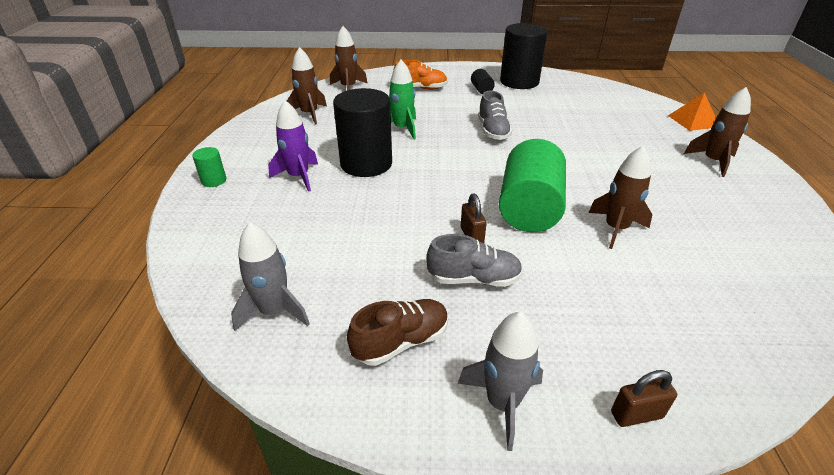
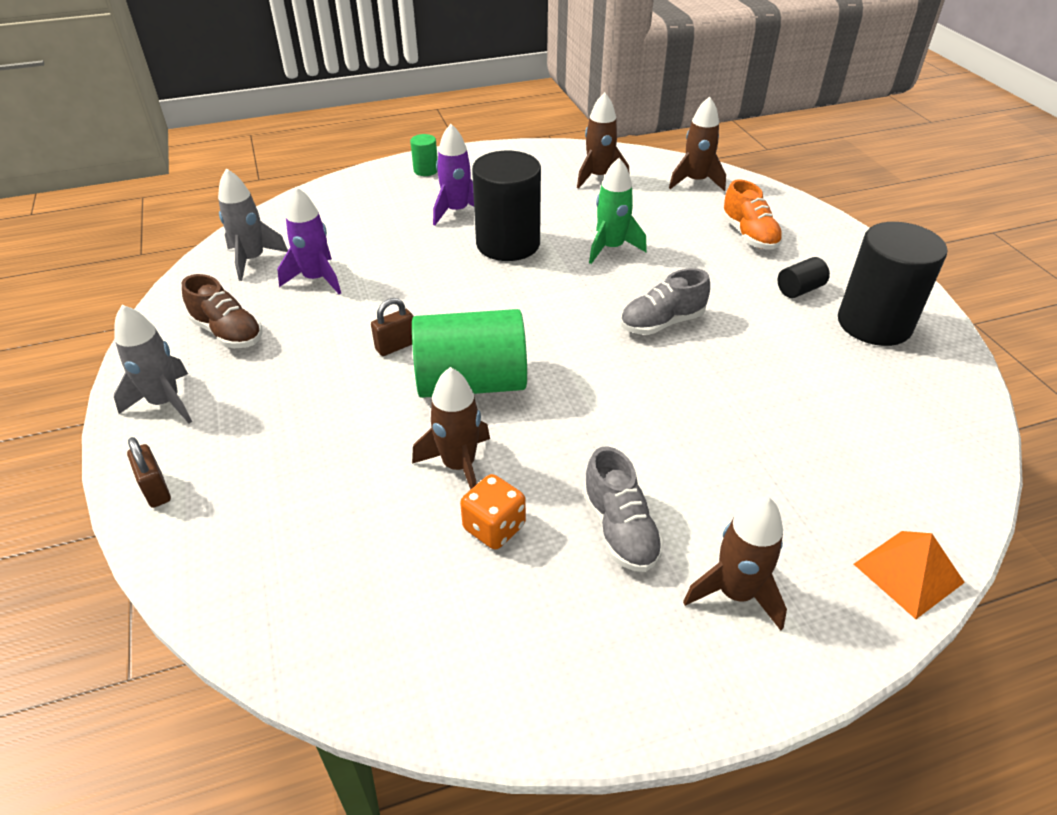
camera: 70 degrees right, 5 degrees up
(345, 268) = (316, 279): none -> purple rocket
(474, 279) = (323, 360): grey shoe -> grey shoe (620, 529)
(673, 225) = (494, 527): none -> orange dice

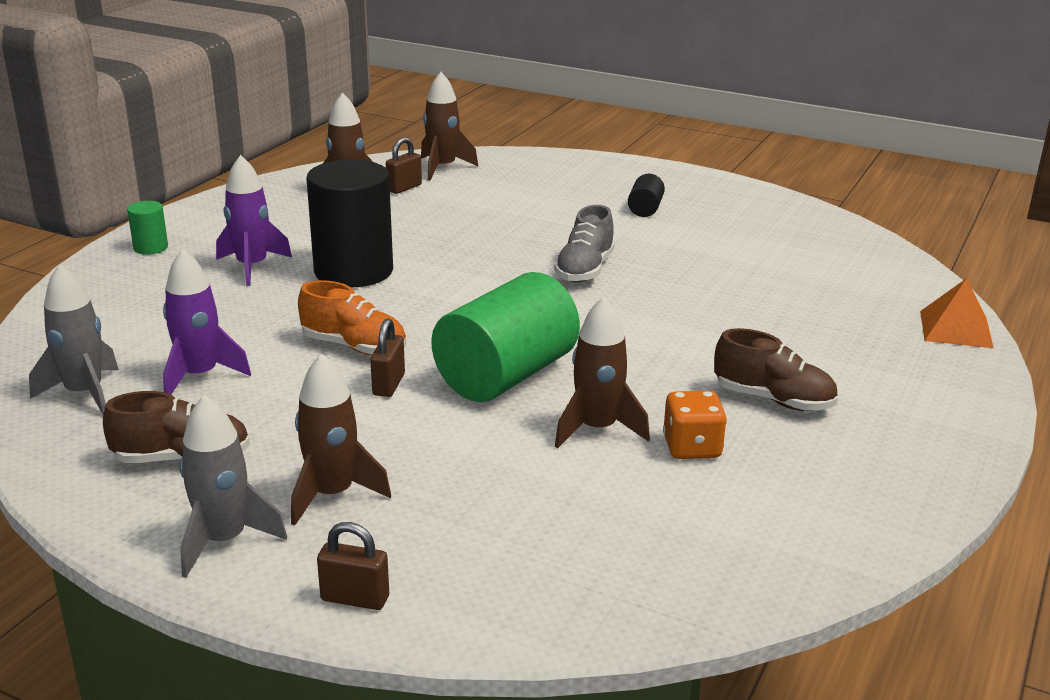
camera: 45 degrees left, 15 degrees down
(611, 248) = (454, 238): green rocket -> none
(620, 529) = (773, 400): grey shoe -> brown shoe
(642, 188) = (404, 188): none -> brown padlock
(735, 593) = (893, 391): brown rocket -> brown rocket (332, 494)
(749, 235) = (550, 189): orange shoe -> orange shoe (354, 347)
(874, 323) = (725, 209): black cylinder -> none

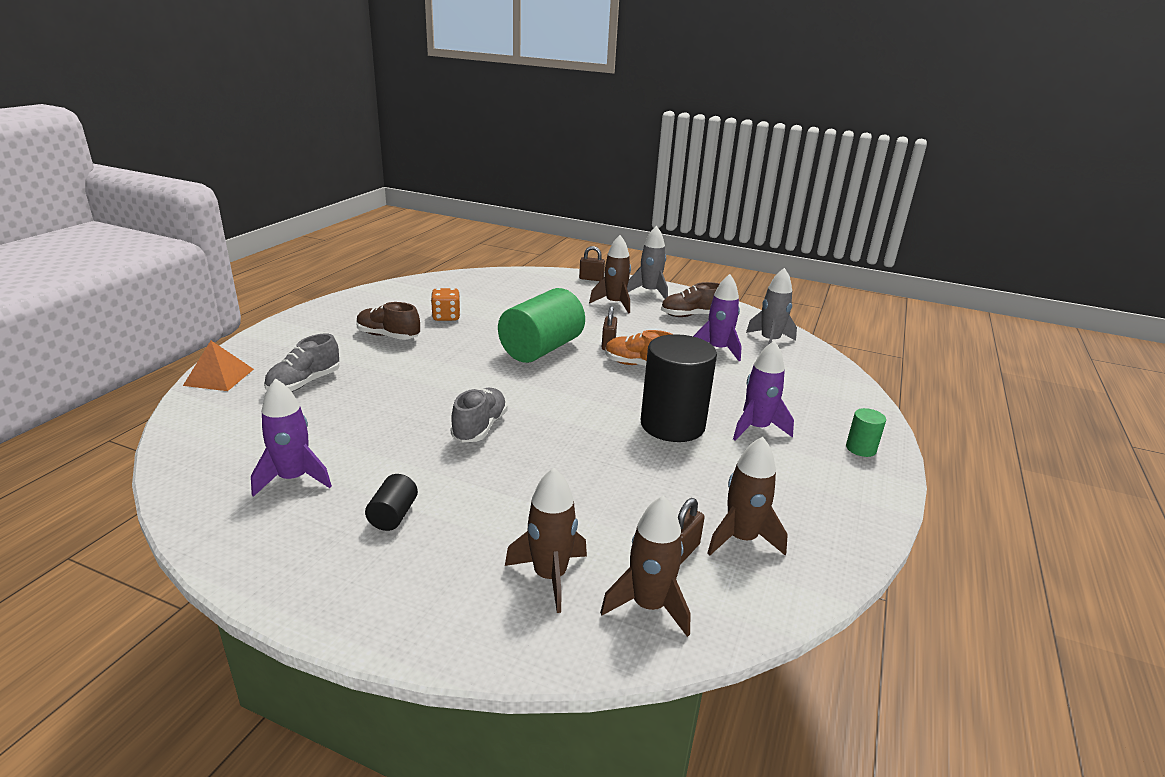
camera: 175 degrees right, 0 degrees up
(597, 429) = (492, 324): brown rocket -> brown rocket (550, 576)
(752, 232) = (293, 479): none -> purple rocket
(833, 320) = (304, 383): none -> grey shoe

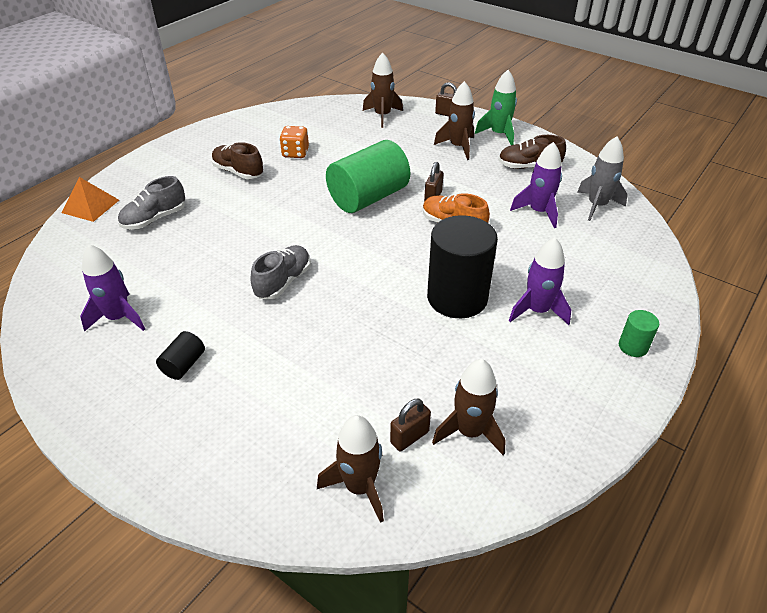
camera: 15 degrees right, 15 degrees up
(550, 576) = (288, 444): brown rocket -> brown rocket (382, 116)
(649, 292) = (499, 134): grey rocket -> green rocket

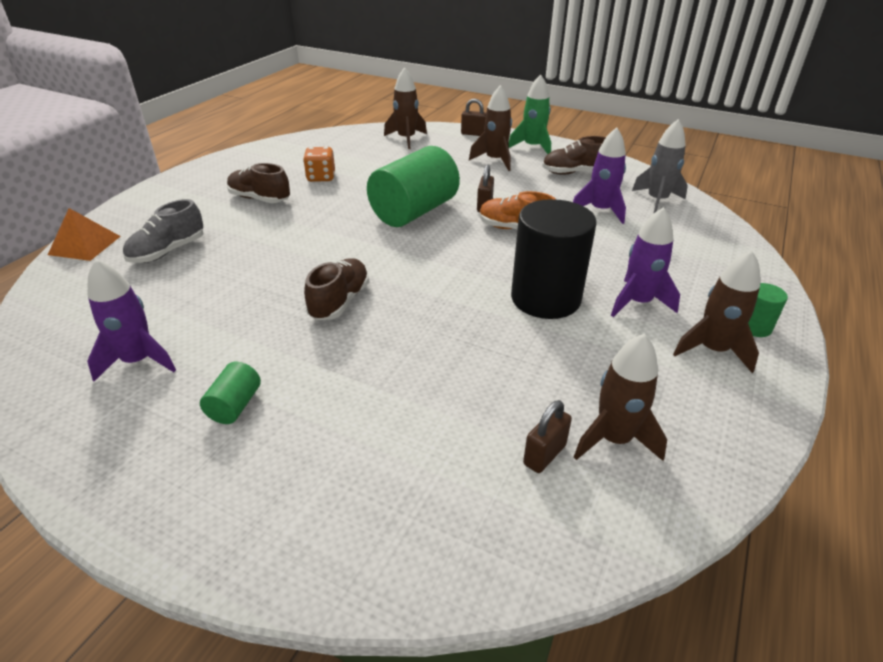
camera: 10 degrees left, 5 degrees down
(184, 365) = (235, 405): black cylinder -> green cylinder
(283, 282) = (339, 301): grey shoe -> brown shoe
(359, 487) = (502, 524): brown rocket -> brown rocket (712, 350)

